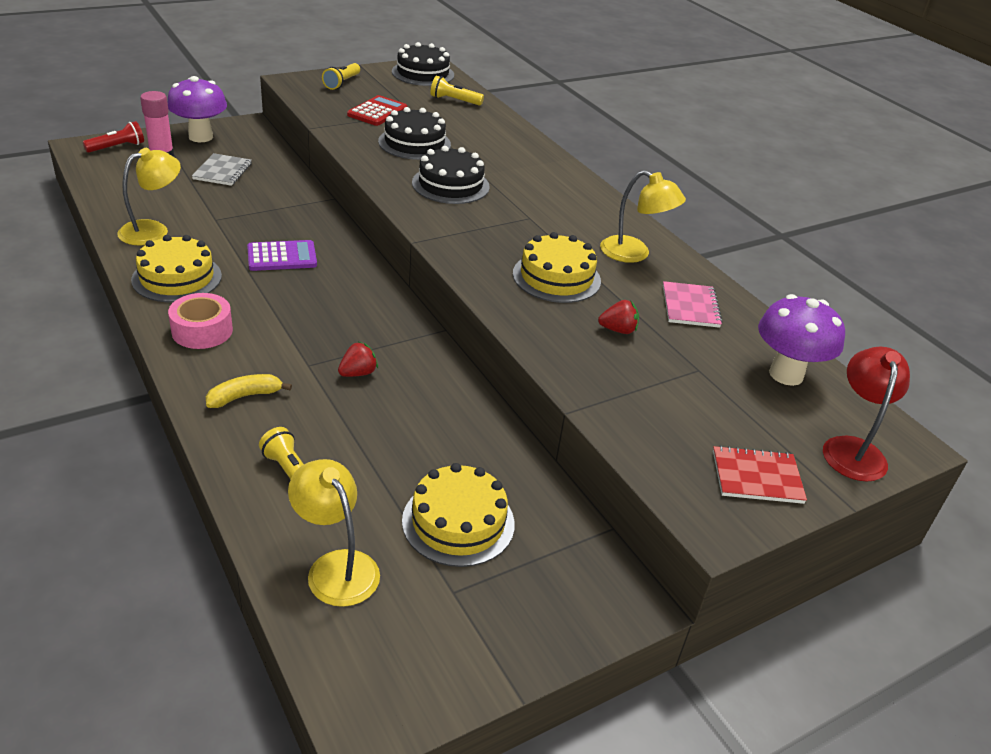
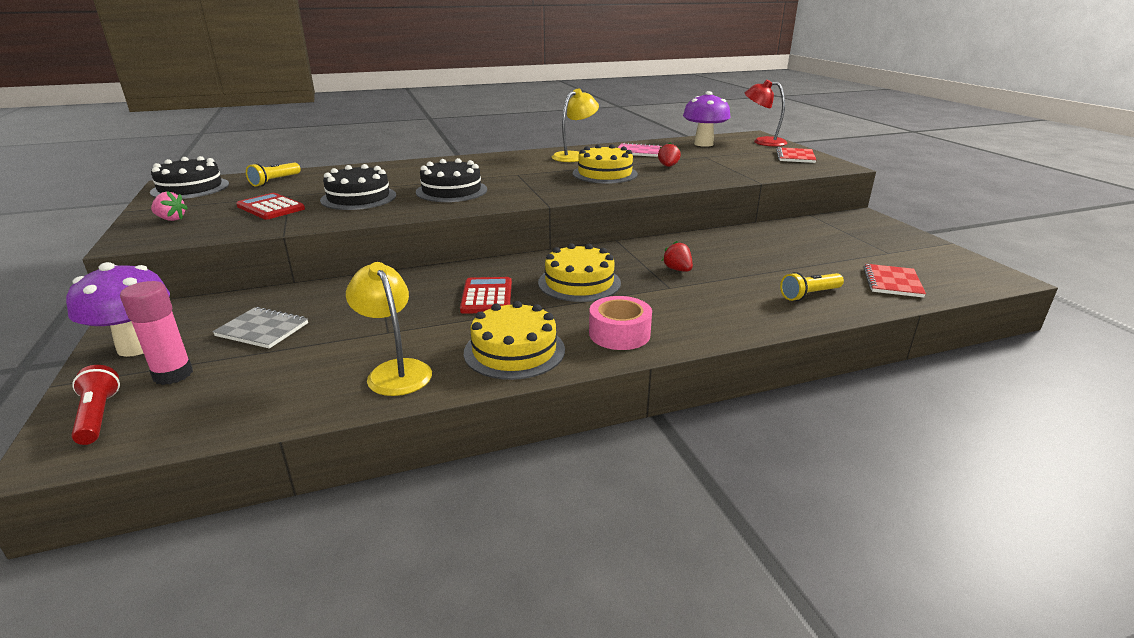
camera: 75 degrees left, 10 degrees down
(245, 396) = (719, 312): yellow banana -> none
(282, 257) = (487, 296): purple calculator -> red calculator
(336, 567) = (892, 282): yellow lamp -> red notebook
(342, 83) = (171, 219): yellow flashlight -> pink strawberry
(458, 522) = (828, 248): yellow cake -> yellow cake (579, 283)

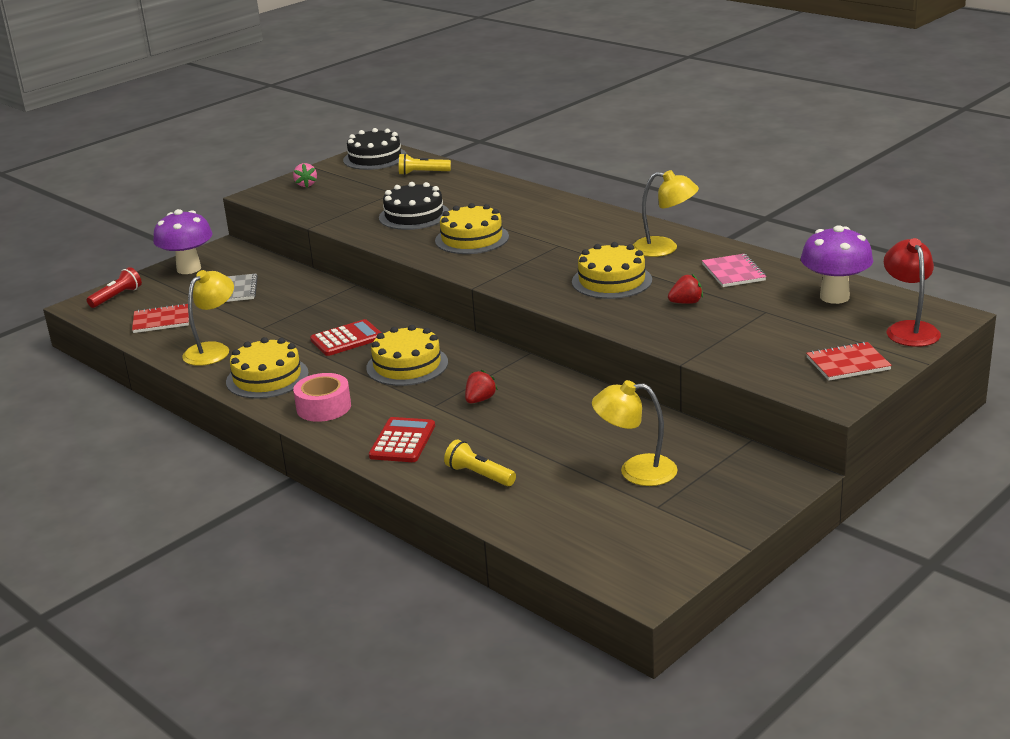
camera: 65 degrees right, 0 degrees up
(173, 374) = (166, 293): pink glue stick -> none
(271, 207) = (359, 199): red calculator -> red calculator (402, 441)
(451, 191) = (472, 238): black cake -> yellow cake
(833, 248) = (636, 471): none -> yellow lamp
(892, 282) = (558, 517): red notebook -> red notebook (161, 320)

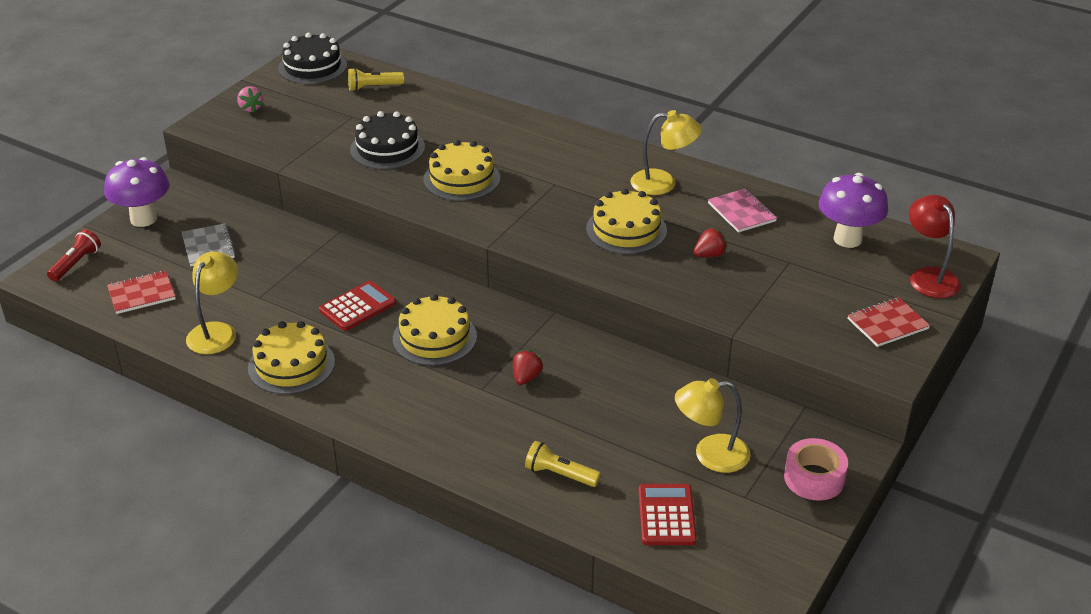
camera: 15 degrees left, 10 degrees up
(323, 407) = (367, 400): pink tape -> pink tape (814, 478)
(402, 441) = (466, 438): red calculator -> red calculator (666, 515)

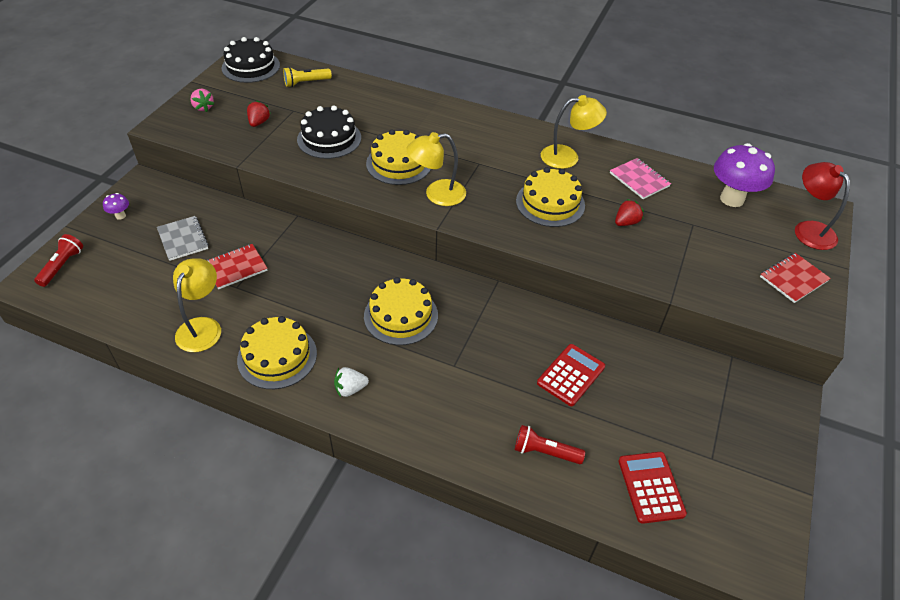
camera: 10 degrees left, 10 degrees up
(141, 294) = (127, 293): red notebook -> red notebook (236, 267)
(143, 219) = (120, 216): purple mushroom -> purple mushroom, size x0.44
(357, 307) = (326, 290): red calculator -> red calculator (571, 375)
(363, 401) = (350, 389): none -> white strawberry
(526, 377) = (490, 350): red strawberry -> red strawberry (259, 122)
(560, 474) = (545, 452): yellow flashlight -> red flashlight
(710, 455) = (669, 416): yellow lamp -> yellow lamp (437, 194)
(814, 478) = (763, 431): pink tape -> none

